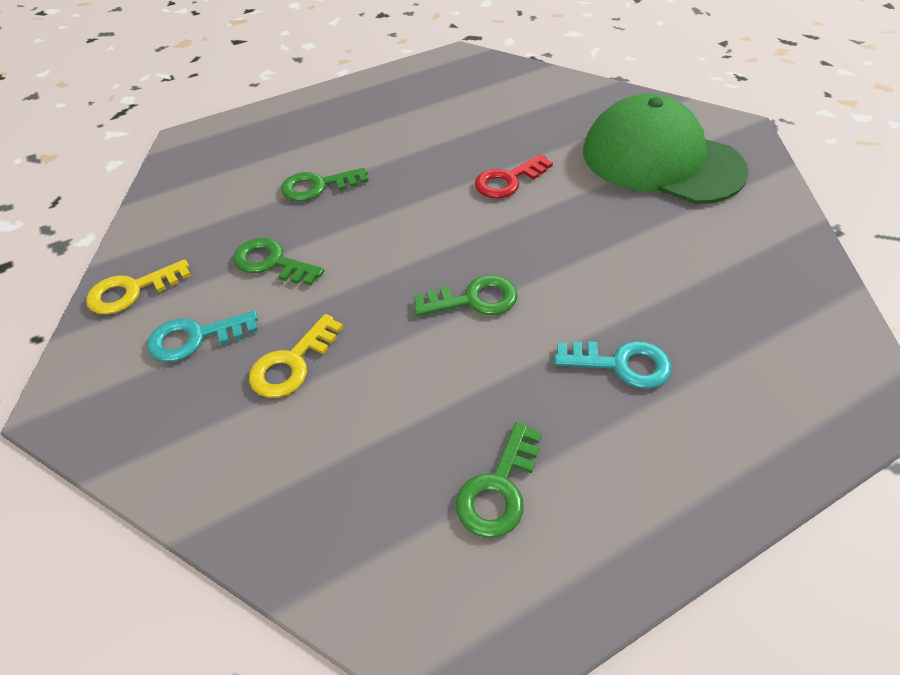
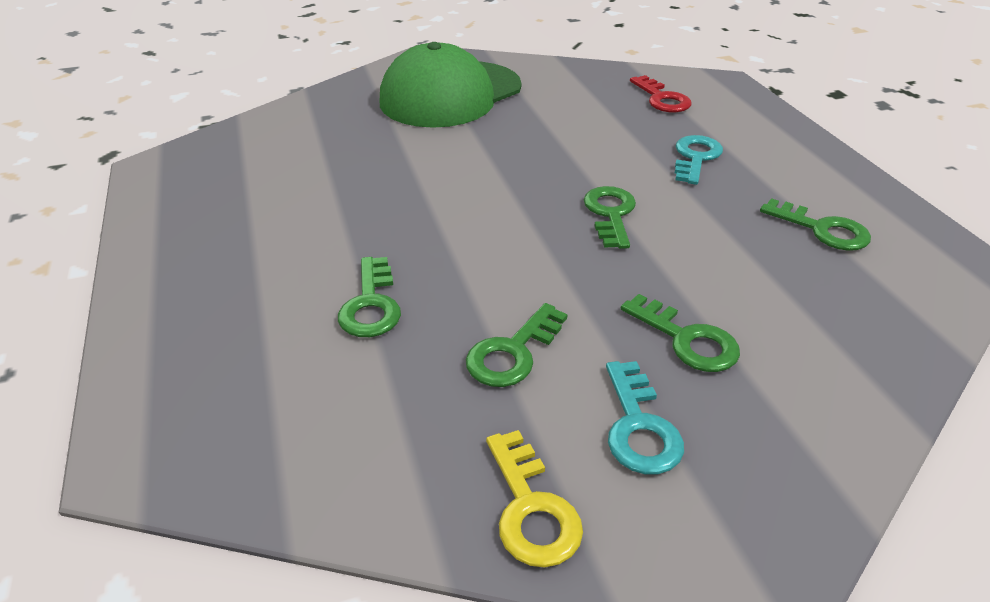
camera: 80 degrees left, 10 degrees down
(292, 363) = (686, 339): yellow key -> green key
(508, 180) = (437, 170): red key -> red key (662, 99)

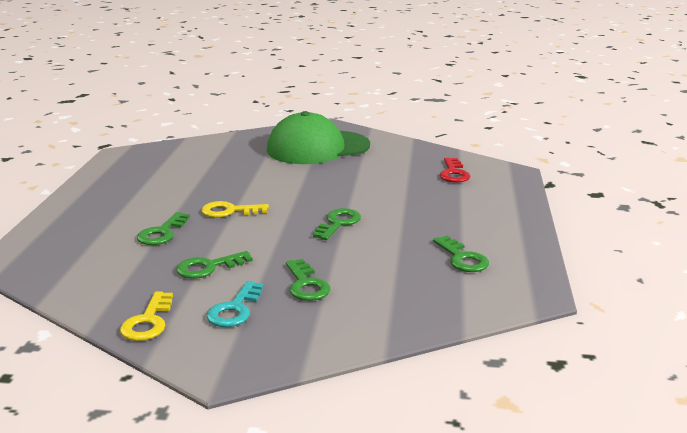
camera: 25 degrees right, 15 degrees down
(436, 233) = (229, 211): none -> yellow key
(695, 158) = (431, 208): turquoise key -> none

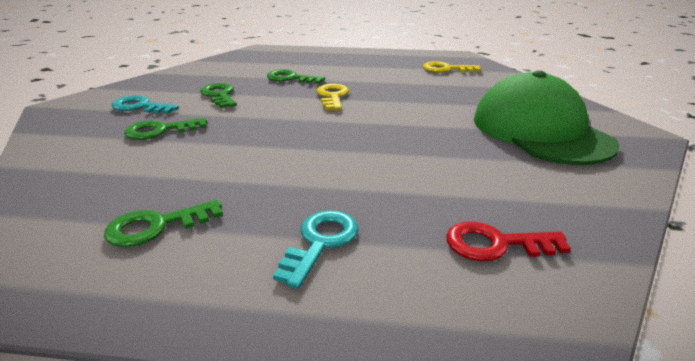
camera: 90 degrees right, 5 degrees up
(148, 322) = (147, 84): yellow key -> yellow key (446, 69)
(338, 223) = (294, 144): green key -> none
(464, 211) = (320, 242): none -> turquoise key

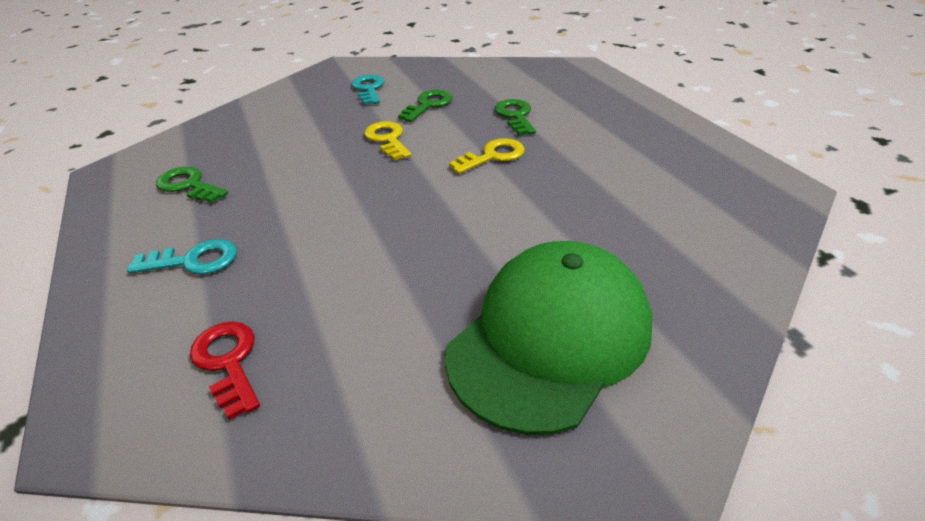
camera: 60 degrees right, 10 degrees up
(160, 130) = (332, 117): green key -> none
(446, 69) = (701, 195): yellow key -> yellow key (387, 139)

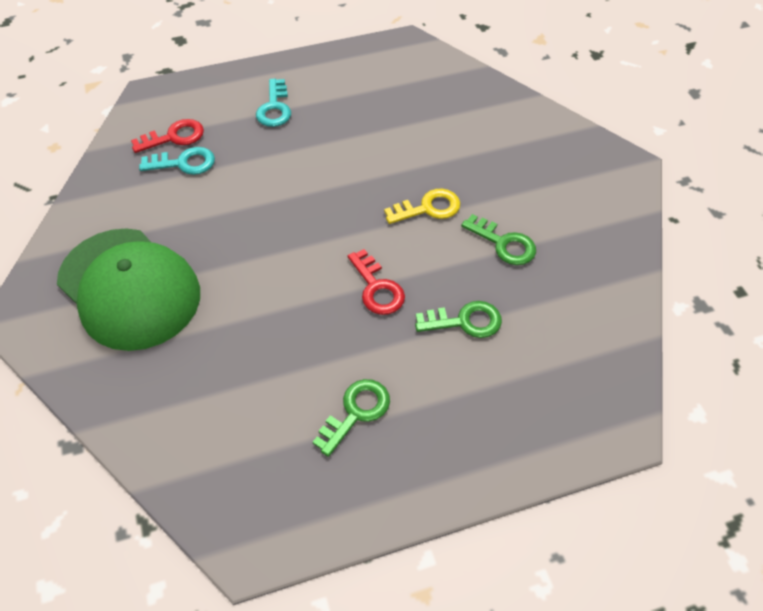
camera: 95 degrees right, 15 degrees up
(189, 185) = (374, 89): green key -> green key (356, 412)
(369, 89) = (553, 193): turquoise key -> turquoise key (184, 163)
(492, 156) = (377, 288): yellow key -> red key

